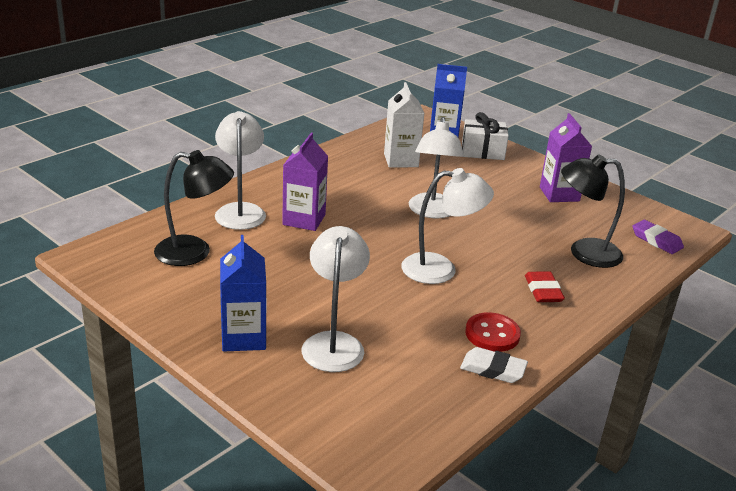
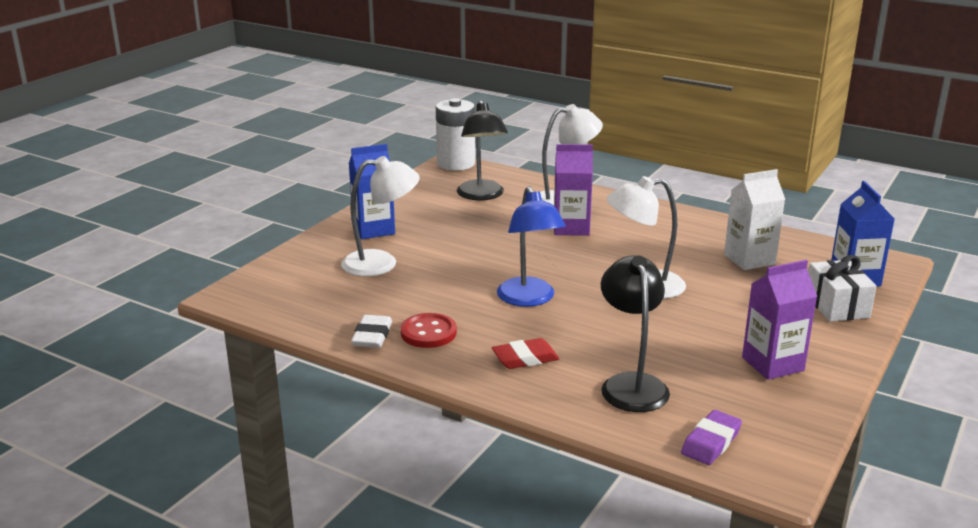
camera: 80 degrees right, 5 degrees down
(88, 253) = (456, 163): none -> white battery
(440, 269) = (529, 299): white lamp -> blue lamp

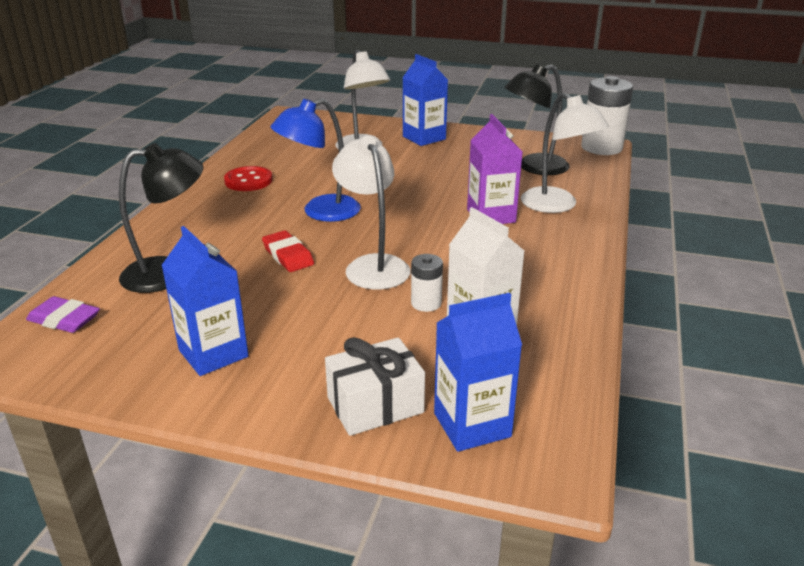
camera: 75 degrees right, 5 degrees up
(372, 336) = (239, 163): white eraser -> none
(525, 358) = (211, 221): red eraser -> red eraser (288, 256)
(709, 273) = (426, 303): none -> white battery
(772, 364) = (213, 353): purple carton -> blue carton

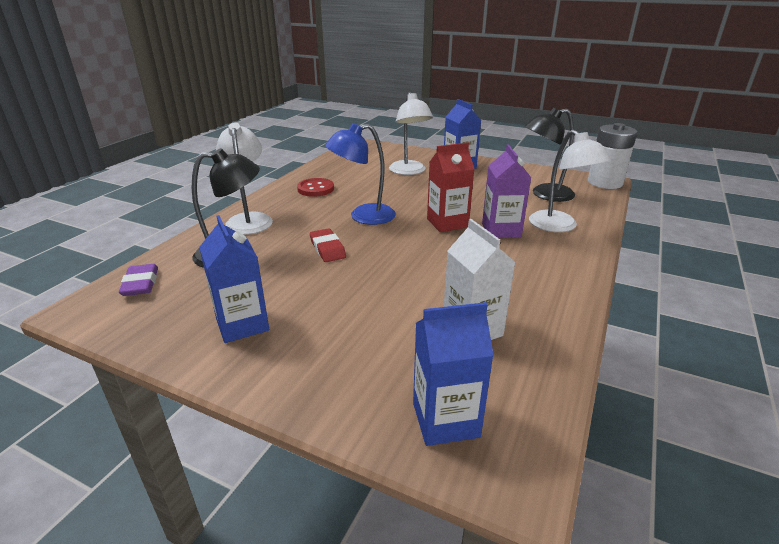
camera: 10 degrees right, 0 degrees up
(64, 319) = (141, 284): purple eraser -> purple eraser turned 45 degrees clockwise
(372, 265) = (393, 263): white lamp -> white lamp (249, 219)
(375, 405) = (362, 388): white gift -> none
(425, 212) = (447, 223): none -> red carton
(426, 303) = (430, 299): white battery -> none

